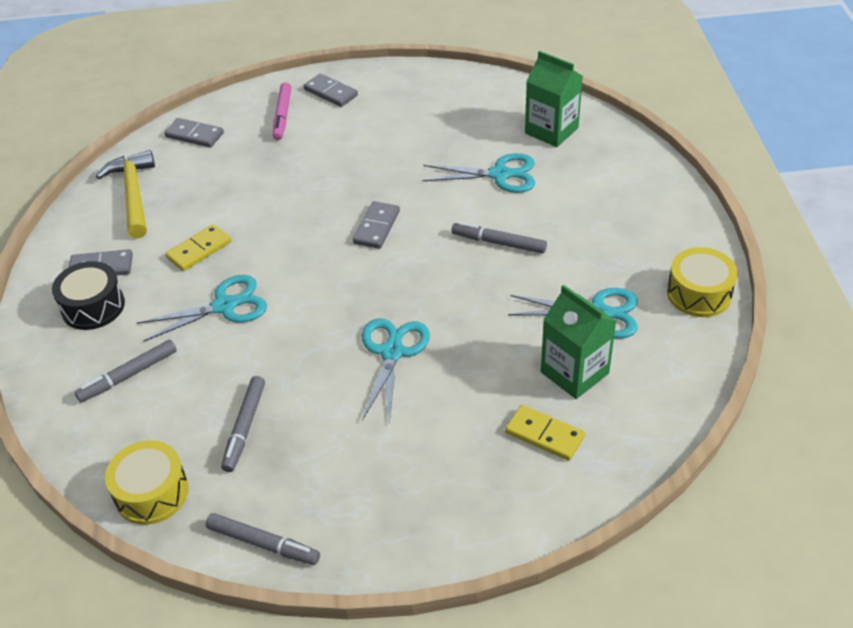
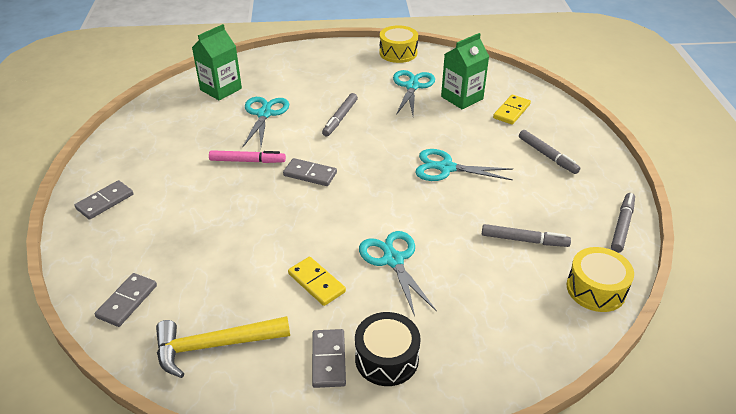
camera: 90 degrees left, 5 degrees down
(128, 376) = (476, 318): grey marker -> grey marker (547, 155)
(282, 116) = (126, 234): pink marker -> pink marker (247, 161)

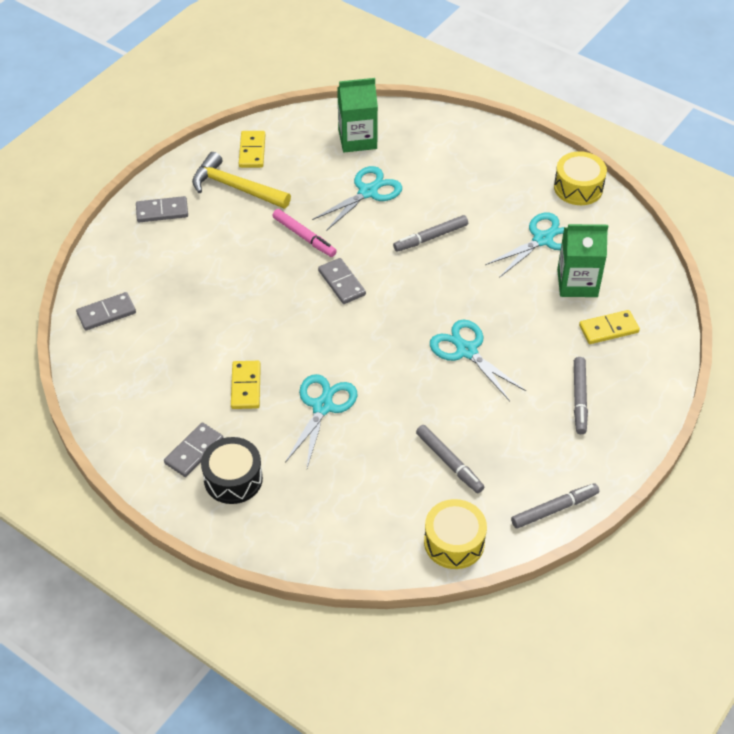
camera: 40 degrees right, 10 degrees up
(144, 129) = (252, 151): none -> yellow domino
(214, 346) = (131, 387): yellow hammer -> yellow hammer (235, 187)

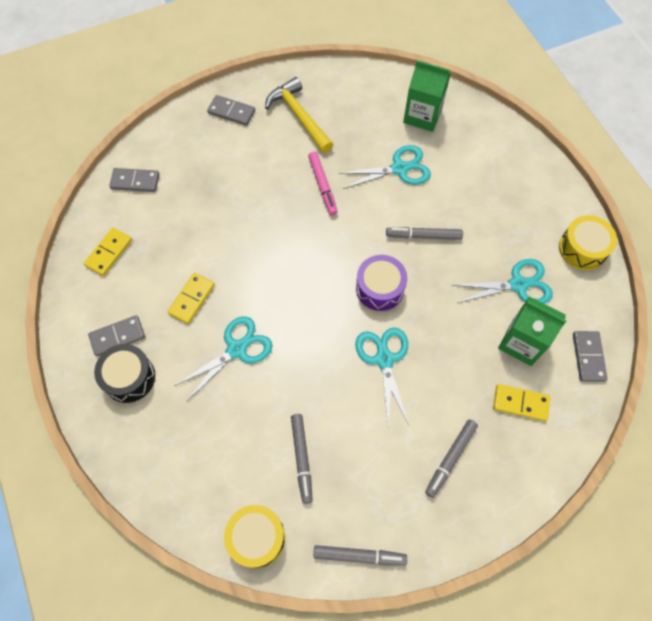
camera: 30 degrees right, 15 degrees up
(252, 151) = (332, 89): yellow domino -> yellow domino (109, 253)
(342, 283) = (325, 243): grey domino -> grey domino (588, 357)
(421, 297) = (380, 288): none -> purple drum

